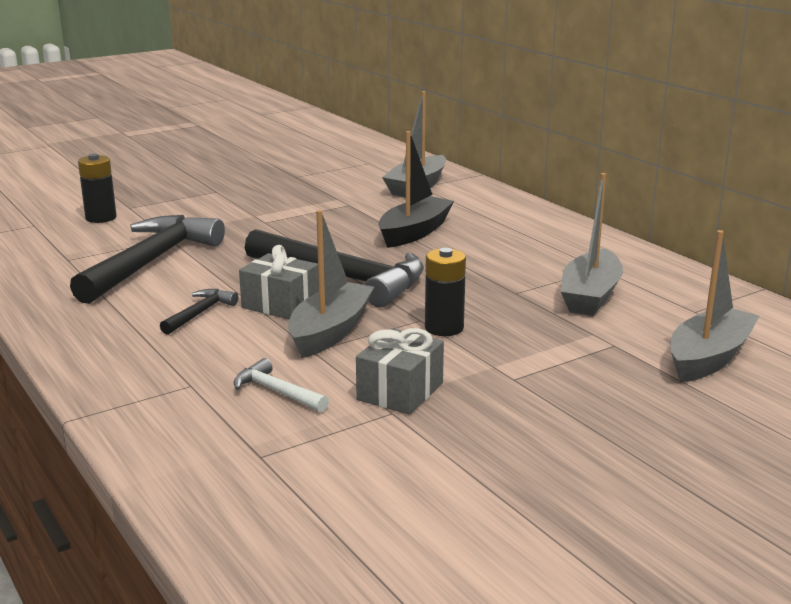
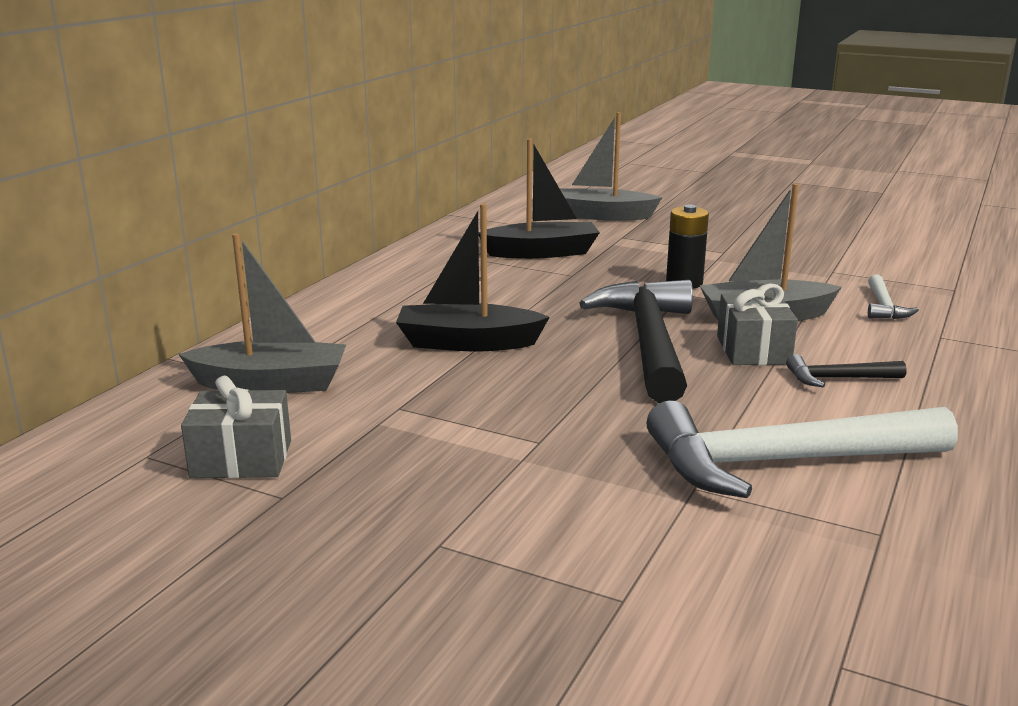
camera: 120 degrees left, 0 degrees up
(101, 218) = (709, 601): black battery -> none
(151, 262) = (783, 462): black hammer -> white hammer
(400, 391) = (804, 274): grey gift -> grey gift (241, 459)
(590, 296) = (542, 253): grey boat -> black boat

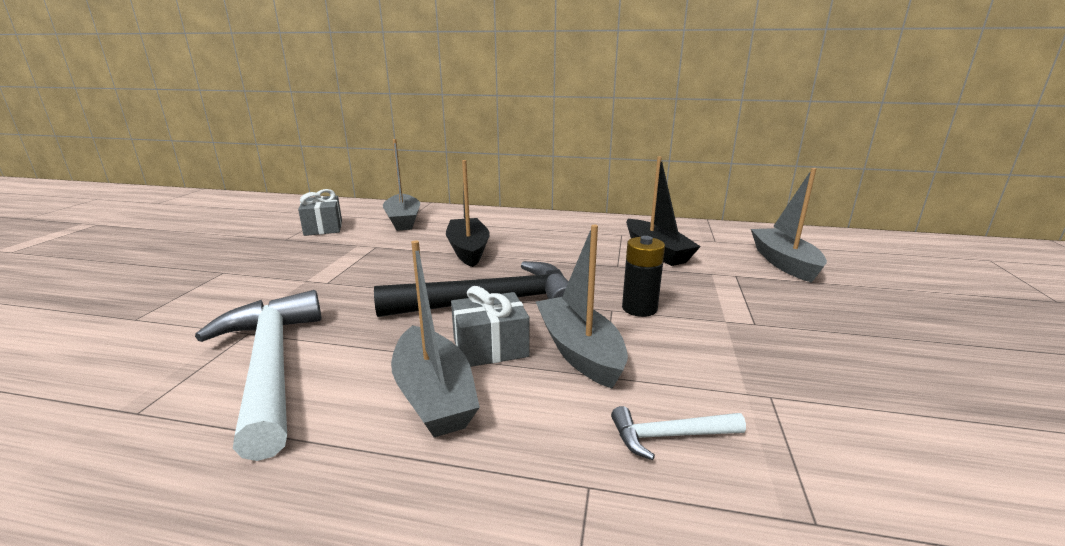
camera: 75 degrees right, 0 degrees up
(838, 378) = (434, 395): black hammer -> grey boat

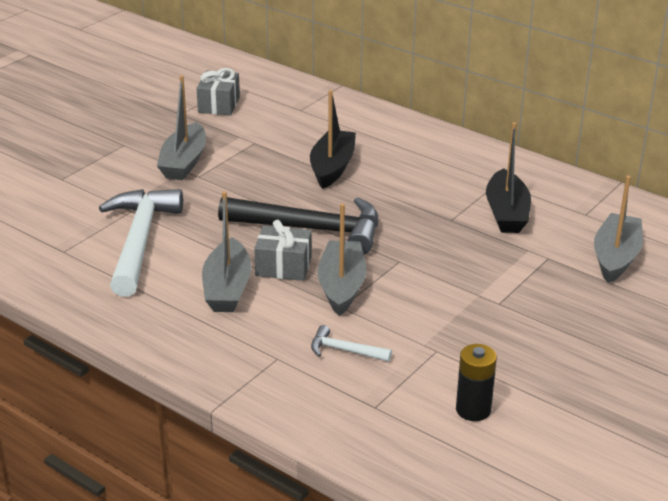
camera: 25 degrees right, 10 degrees up
(403, 220) = (297, 110): grey boat -> grey boat (184, 162)
(639, 308) = (422, 266): black battery -> black battery (473, 410)

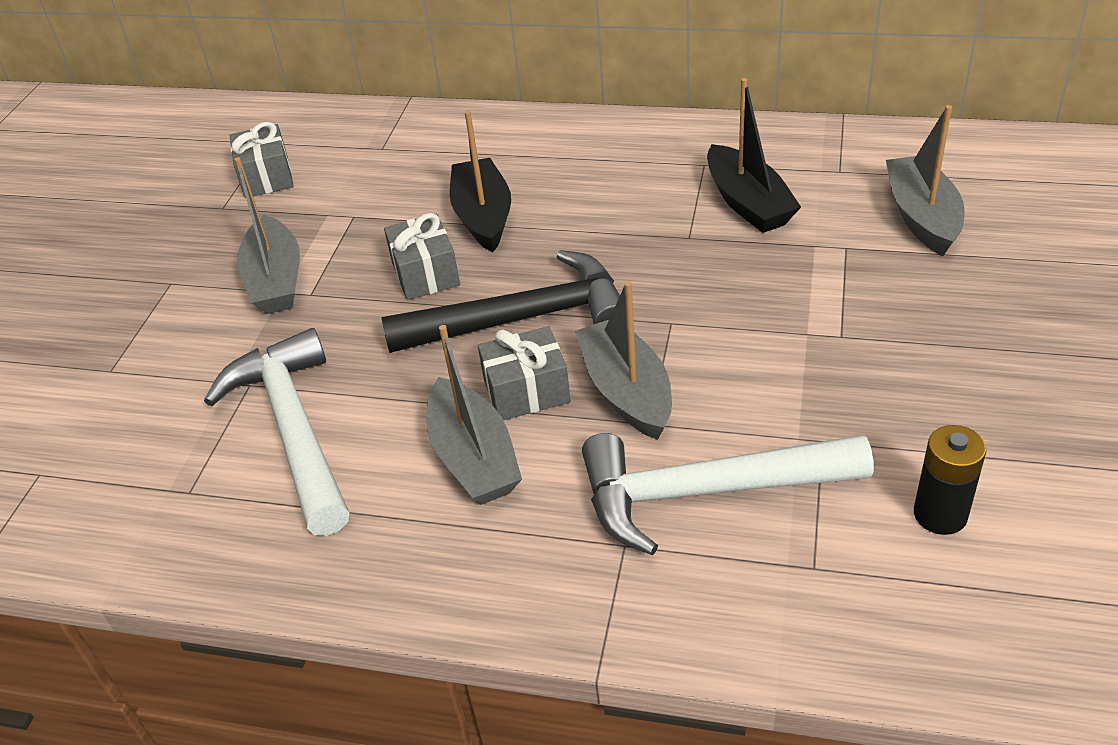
camera: 20 degrees left, 10 degrees up
(273, 187) = (425, 273): none -> grey gift
(345, 350) = (706, 492): white hammer -> white hammer, size x2.27

